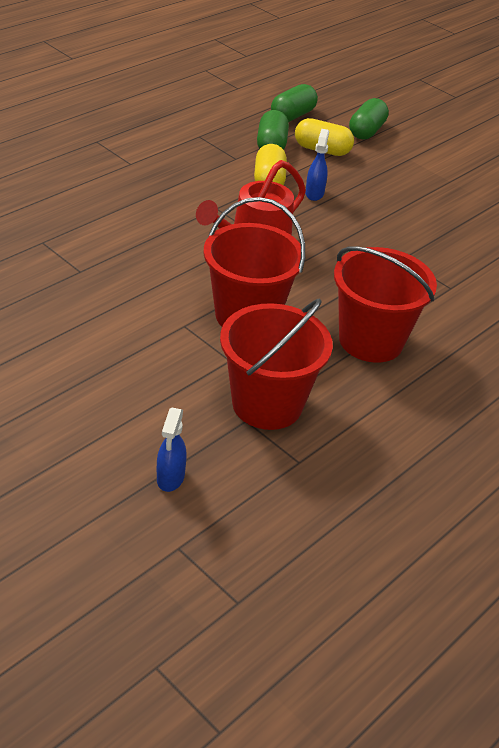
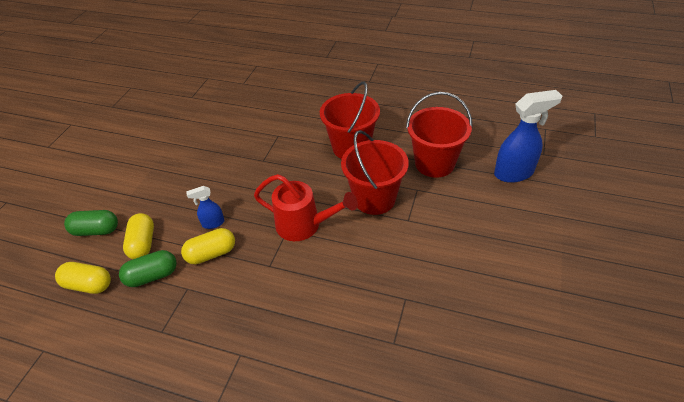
camera: 110 degrees left, 5 degrees up
(170, 478) = (514, 173): blue spray bottle -> blue spray bottle, size x1.93
(292, 116) = (88, 285): green capsule -> yellow capsule

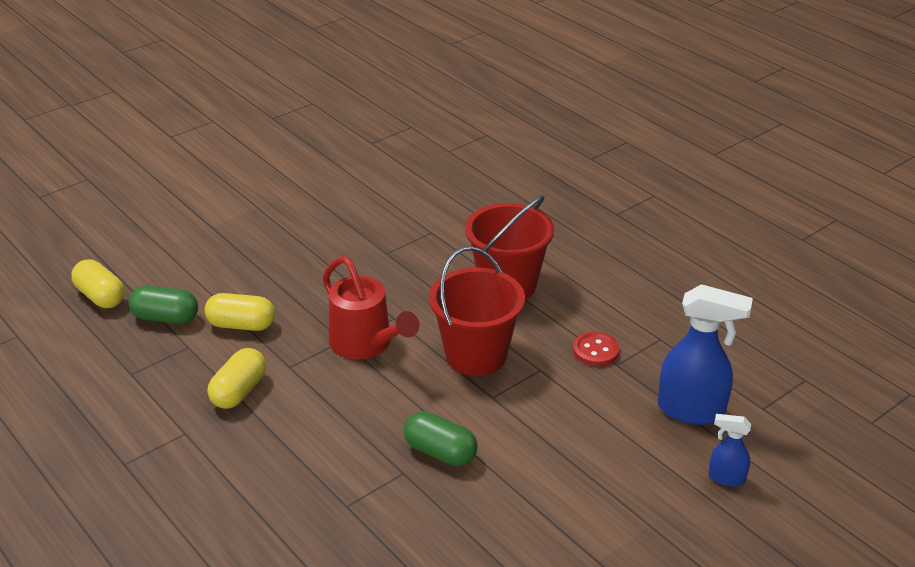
camera: 30 degrees right, 10 degrees down
(96, 230) = (149, 247): green capsule -> green capsule (440, 452)
(143, 243) = (183, 282): yellow capsule -> yellow capsule (239, 391)
(213, 223) = (270, 295): blue spray bottle -> blue spray bottle (726, 478)
(434, 163) = (595, 351): red bucket -> red button

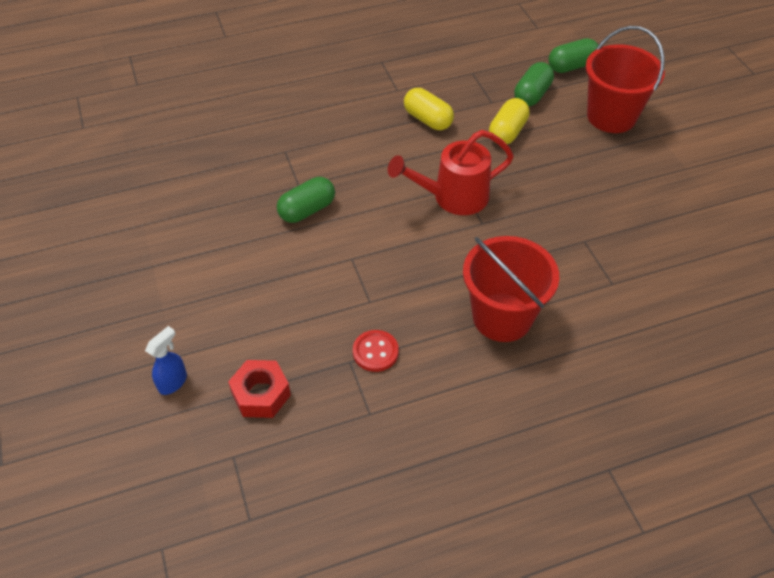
camera: 110 degrees right, 15 degrees up
(100, 297) = (571, 66): yellow capsule -> green capsule
(476, 355) = (408, 263): red bucket -> red bucket (611, 116)
(692, 411) = (261, 394): blue spray bottle -> red nut

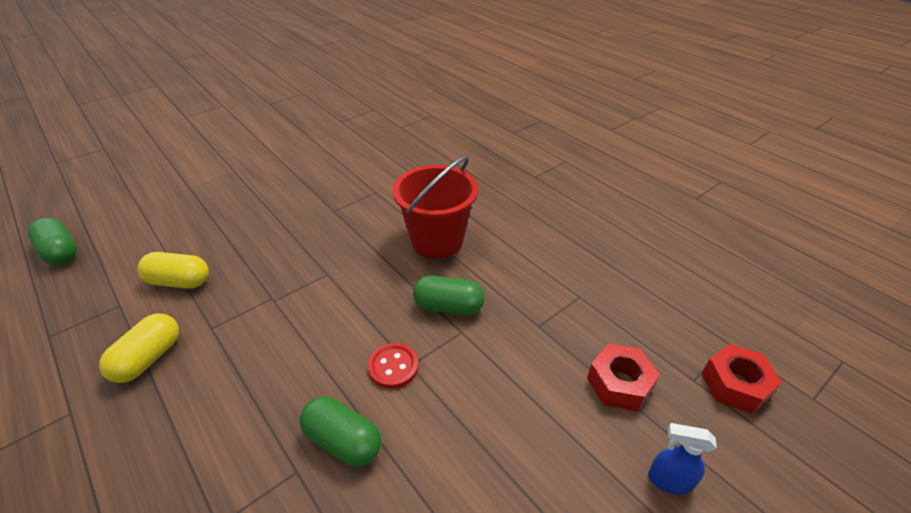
camera: 110 degrees left, 10 degrees down
(210, 488) = (735, 385): none -> red nut
(375, 352) = (517, 310): red button -> red button (393, 367)
(452, 197) = (293, 303): red watering can -> none
(532, 95) = (110, 274): green capsule -> green capsule (448, 307)
(611, 116) = (158, 215): red bucket -> none

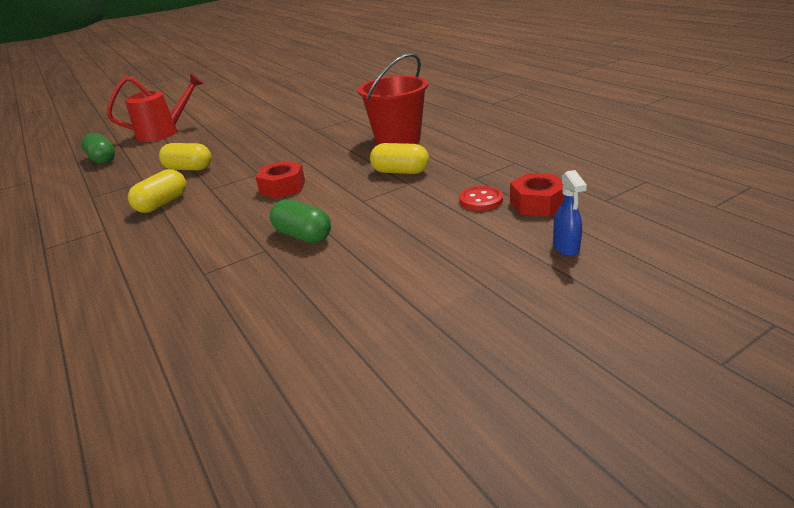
camera: 10 degrees right, 10 degrees down
(141, 200) = (164, 132): none -> red watering can
(393, 367) = (349, 201): red button -> red button (481, 200)
(448, 307) = (400, 172): green capsule -> yellow capsule
(668, 480) = (566, 248): blue spray bottle -> blue spray bottle turned 120 degrees counterclockwise
(735, 385) = (642, 201): red nut -> red nut (282, 187)

